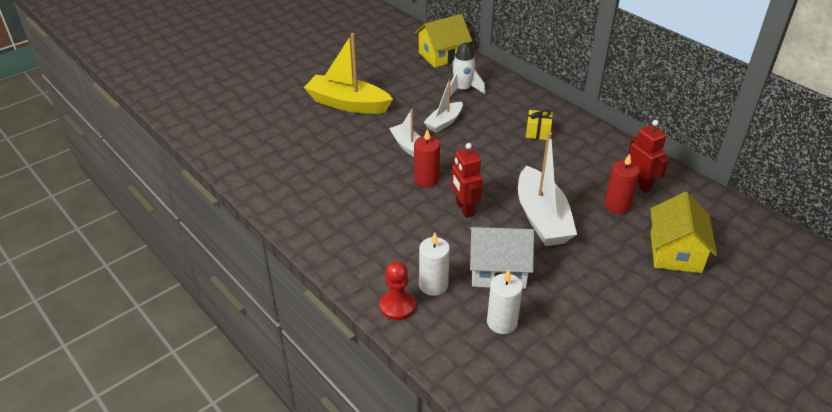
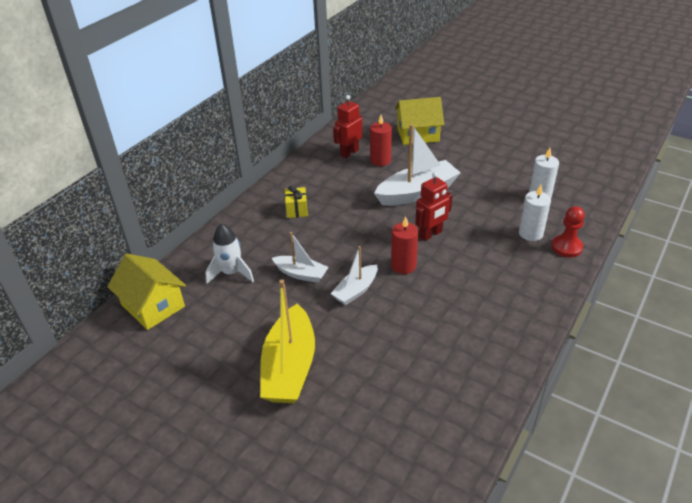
camera: 105 degrees left, 0 degrees up
(498, 270) = (491, 205): white house -> none

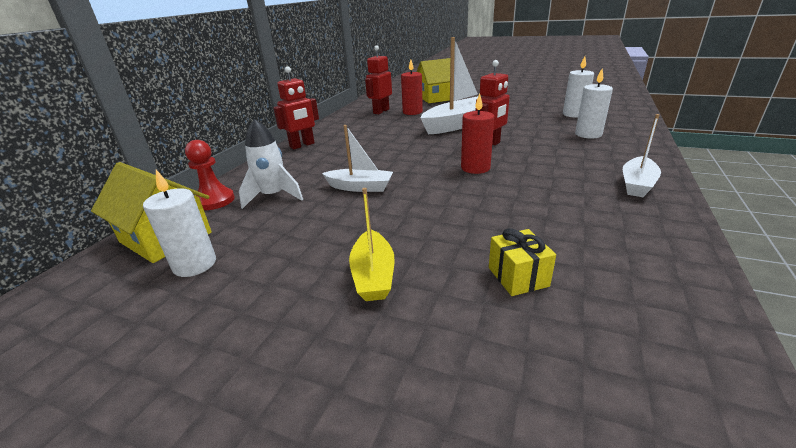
camera: 10 degrees left, 10 degrees down
(175, 336) = (195, 264): none -> white candle
(262, 203) = (302, 145): none -> red robot
(290, 367) = (373, 275): yellow boat -> yellow boat, size x0.57
(297, 210) = (341, 146): yellow gift -> yellow gift (518, 277)
(356, 290) = (431, 192): white boat -> white boat (637, 184)
(566, 247) = (632, 138): red pawn -> red pawn (215, 200)

